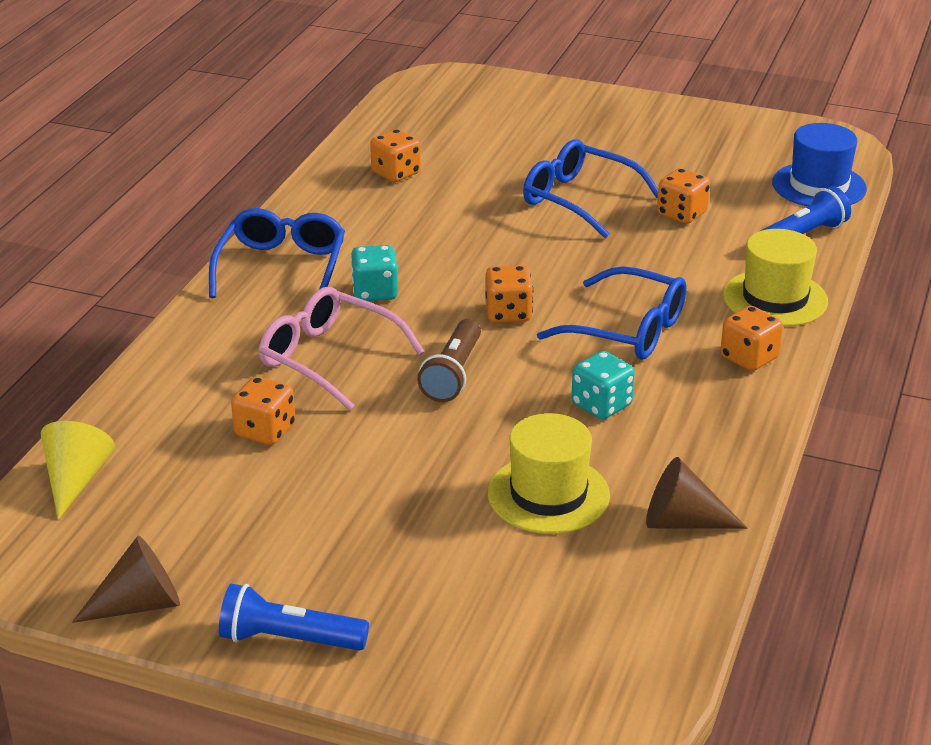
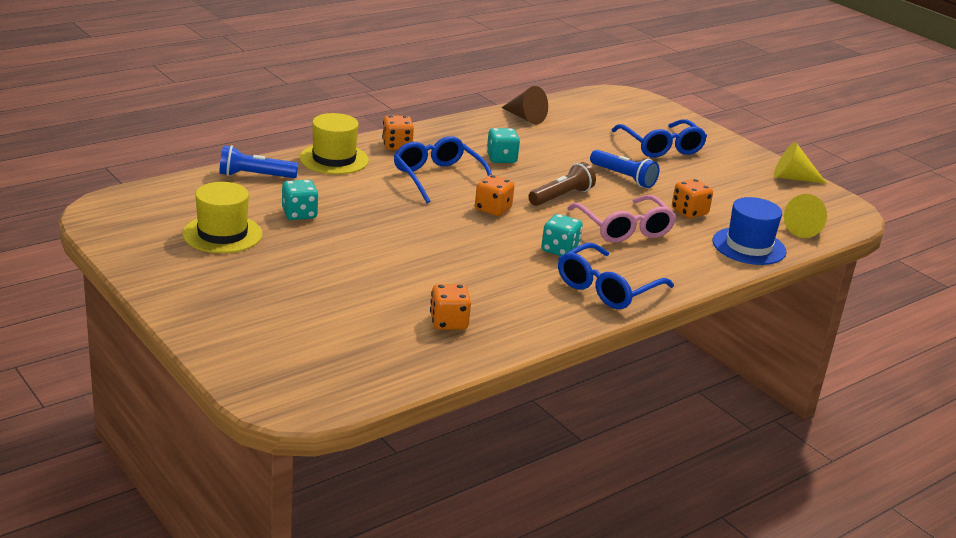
camera: 150 degrees left, 5 degrees down
(139, 604) = (793, 178): brown cone -> yellow cone
(289, 639) = (732, 148): blue flashlight -> blue flashlight (623, 177)
(548, 494) = (572, 143): yellow hat -> yellow hat (222, 234)
(579, 200) = (347, 249): blue glasses -> blue glasses (661, 147)
(681, 214) = (299, 214): orange dice -> turquoise dice
(819, 186) = (181, 193): blue hat -> blue hat (749, 246)

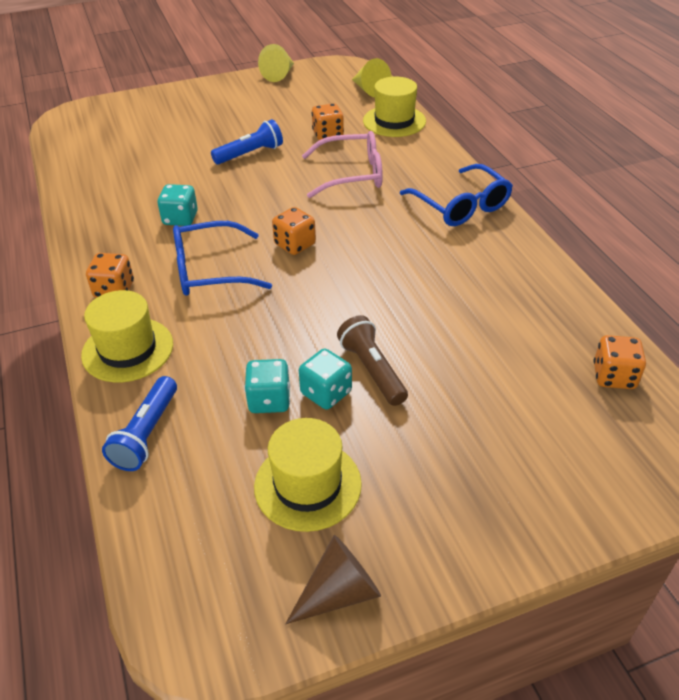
camera: 70 degrees left, 15 degrees up
(448, 322) = (525, 313): orange dice -> orange dice (613, 376)
(525, 118) = (88, 185): brown cone -> brown cone (339, 592)
(559, 250) = (387, 218): turquoise dice -> turquoise dice (326, 393)
(561, 196) = (279, 197): brown flashlight -> brown flashlight (372, 370)
(661, 147) = (194, 121): blue glasses -> none
(749, 246) = (394, 121): blue hat -> yellow hat

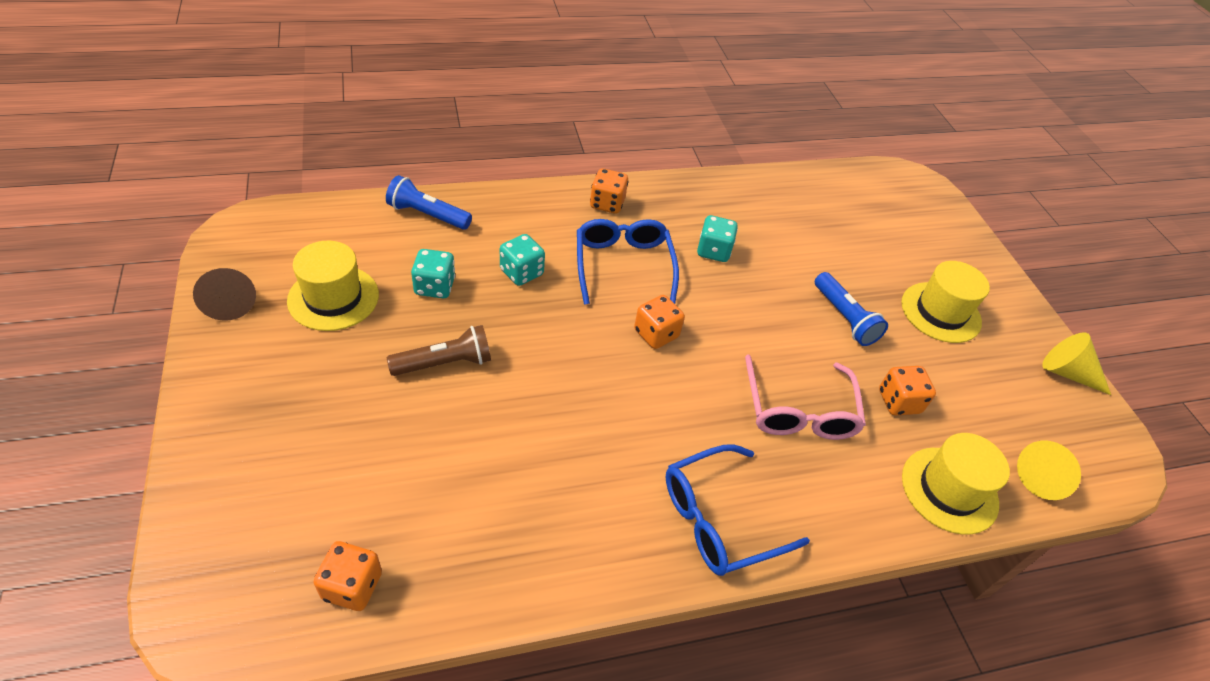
camera: 90 degrees right, 5 degrees up
(127, 349) = (526, 208): yellow hat -> yellow hat (940, 312)
(326, 393) = (428, 325): turquoise dice -> turquoise dice (521, 272)

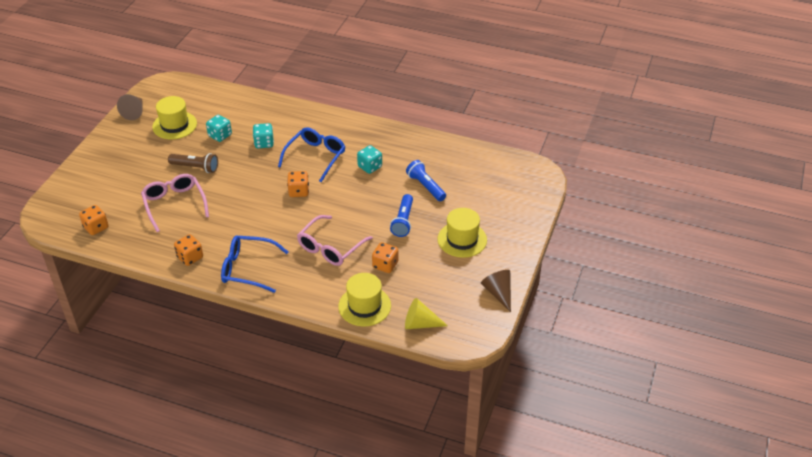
camera: 40 degrees right, 5 degrees down
(427, 215) = (246, 103): blue flashlight -> blue flashlight (425, 186)
(471, 454) = (174, 204): none -> pink glasses
(607, 203) = (339, 126): orange dice -> orange dice (190, 257)
(1067, 373) = (498, 293): yellow cone -> brown cone

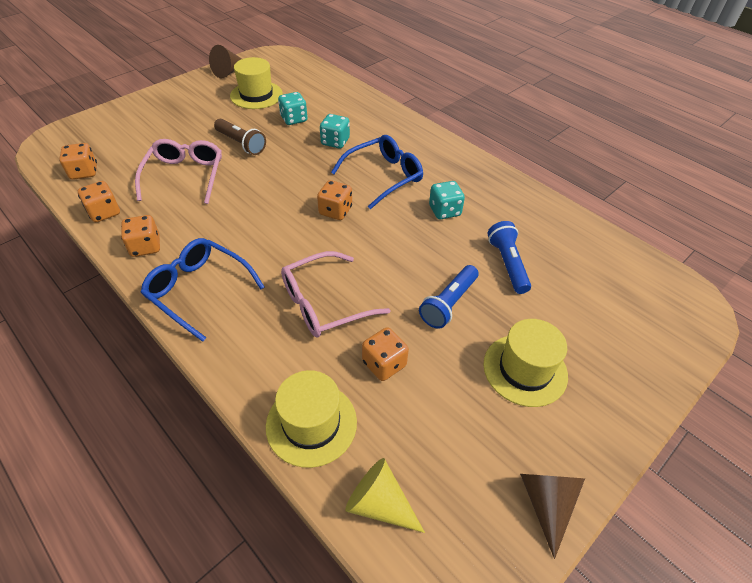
camera: 25 degrees right, 5 degrees up
(140, 248) = (104, 212): none -> orange dice

